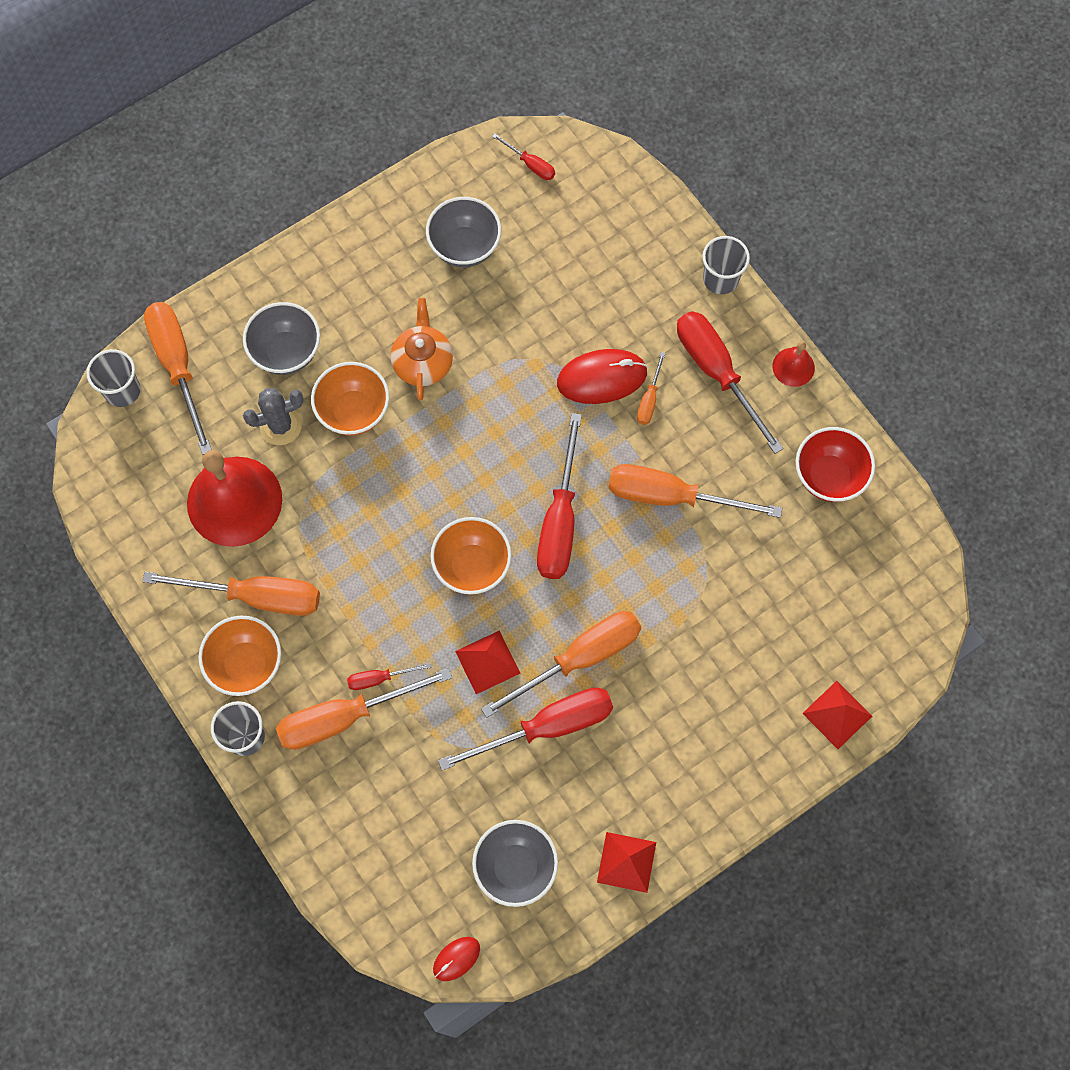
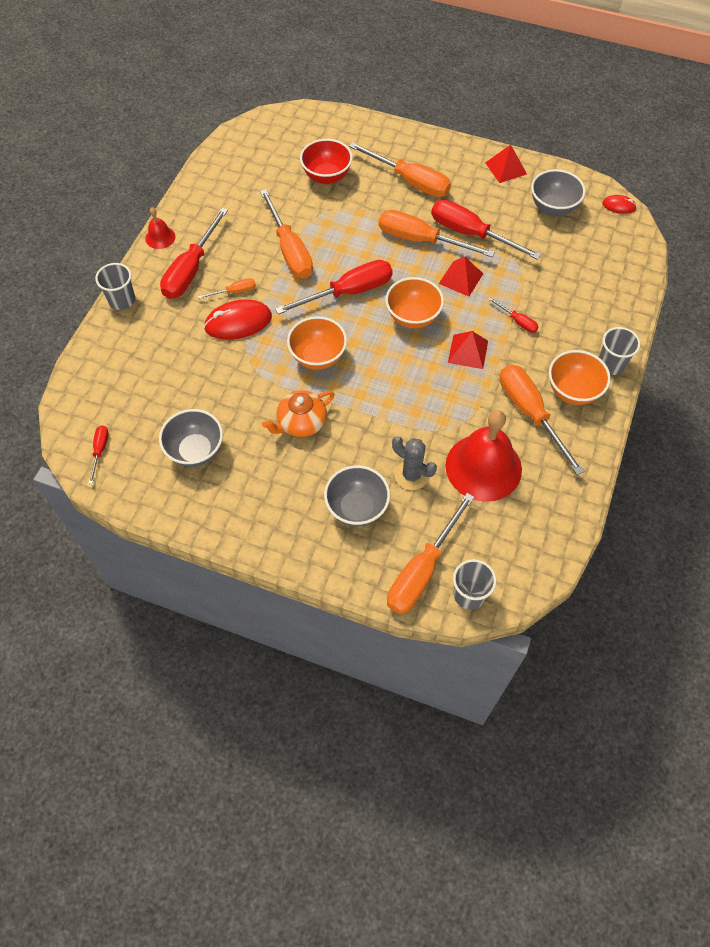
camera: 125 degrees left, 10 degrees down
(344, 717) = (554, 324): orange screwdriver -> orange screwdriver (410, 181)
(354, 412) = (367, 439): orange bowl -> orange bowl (318, 357)
(601, 378) = (238, 322): red mouse -> red mouse turned 60 degrees counterclockwise
(828, 476) = (220, 191): red bowl -> red bowl (326, 176)
(837, 714) = (354, 128): red pyramid -> red pyramid (468, 351)

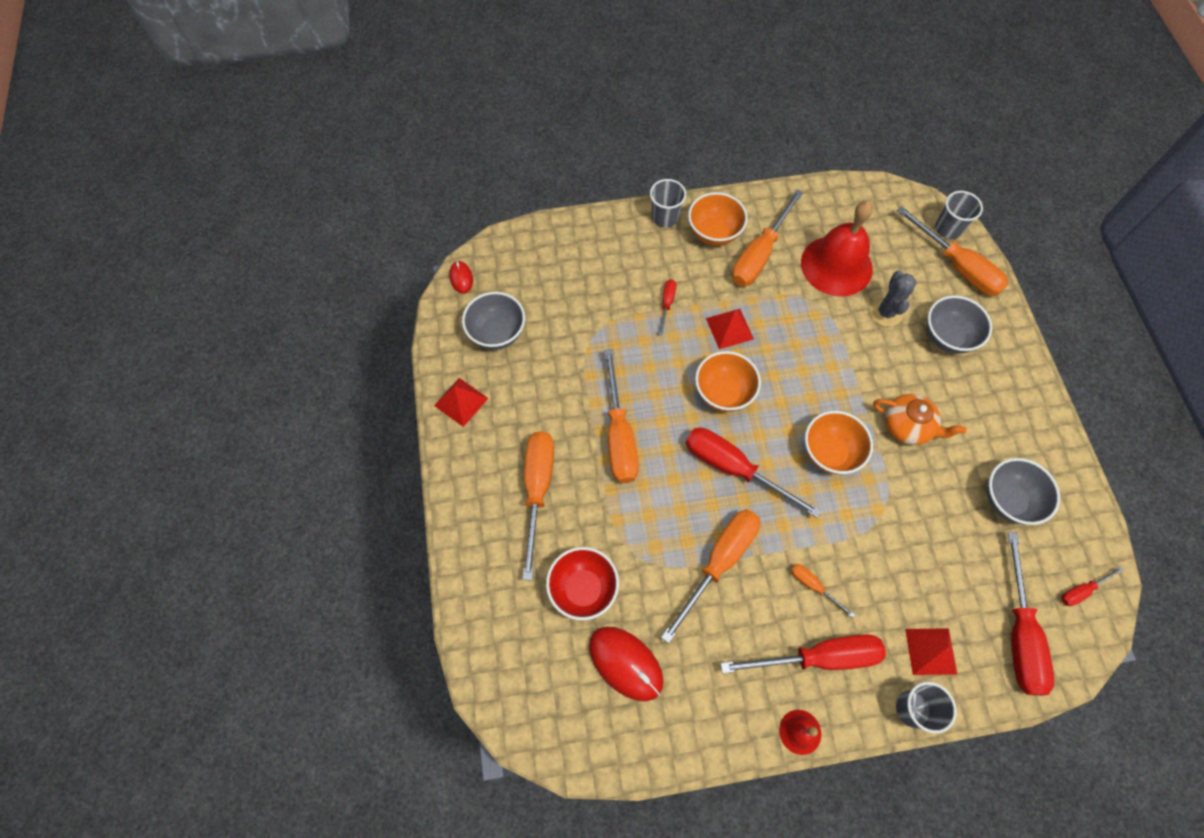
camera: 120 degrees left, 5 degrees up
(238, 322) = (847, 556): red mouse -> red mouse (625, 663)
(422, 570) = (957, 266): orange screwdriver -> orange screwdriver turned 45 degrees clockwise
(461, 278) = (646, 374): red pyramid -> red pyramid (930, 651)
(470, 234) = (580, 392): red screwdriver -> red screwdriver (1019, 633)

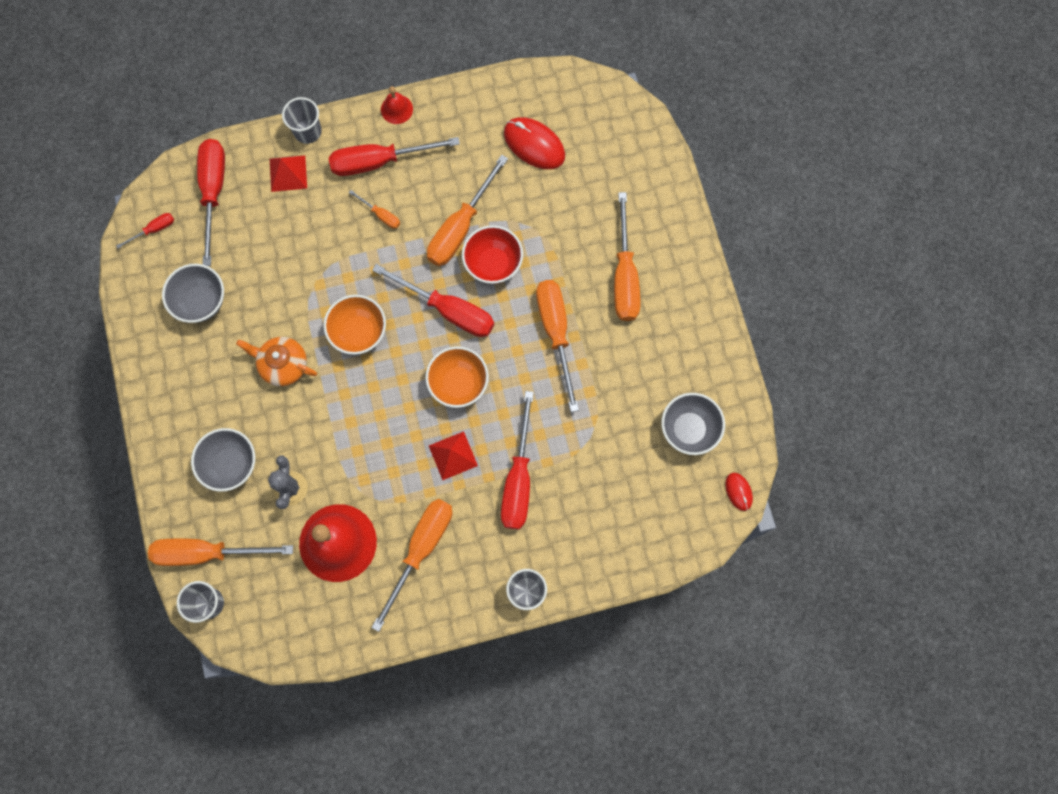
camera: 175 degrees right, 10 degrees up
(461, 402) = (710, 353): red pyramid -> none
(583, 589) = (574, 197): red bowl -> red bowl (493, 264)
(667, 304) = (518, 479): red screwdriver -> red screwdriver, size x2.13
(714, 233) = (471, 573): orange bowl -> none
(957, 266) = (207, 552): orange screwdriver -> orange screwdriver turned 45 degrees counterclockwise

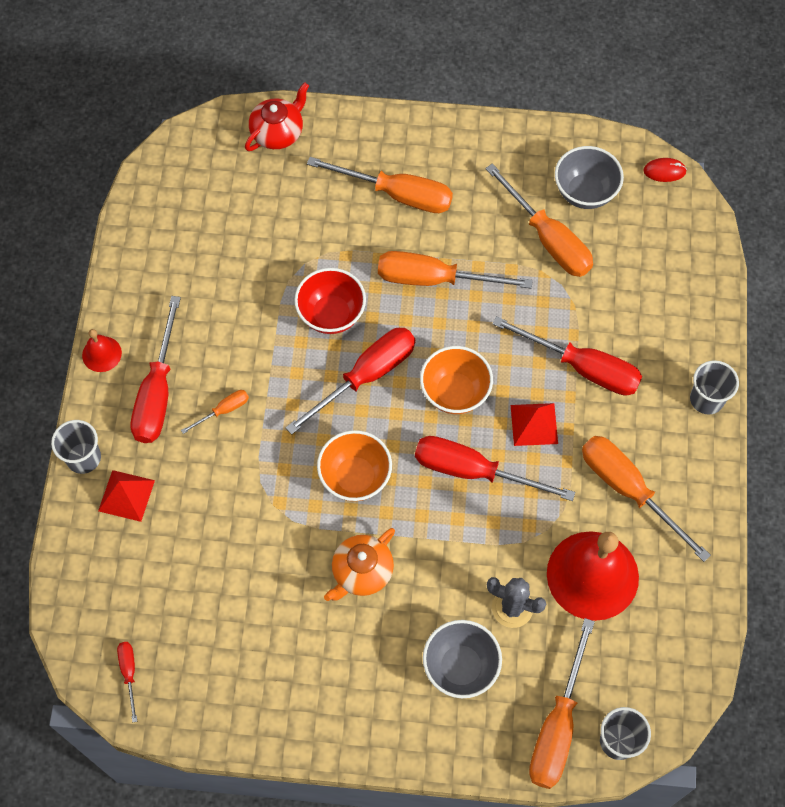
camera: 70 degrees left, 10 degrees down
(201, 302) = (246, 643): grey bowl -> none
(214, 192) = (112, 587): red screwdriver -> red screwdriver (473, 471)
(460, 227) = (274, 333): orange screwdriver -> orange screwdriver (548, 239)
(534, 145) = (210, 230): red mouse -> none
(646, 161) = (278, 132): none -> red teapot

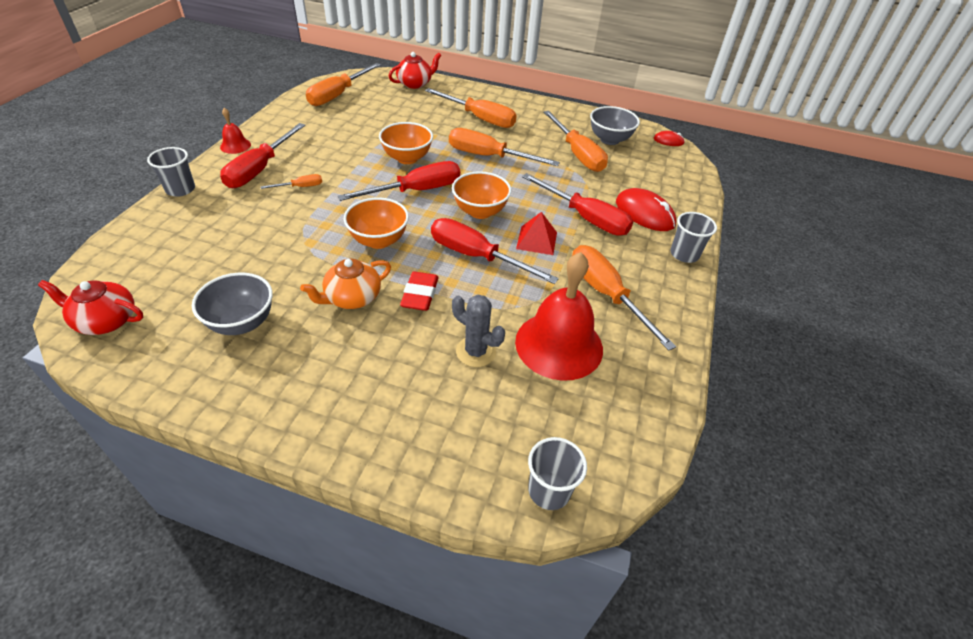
camera: 10 degrees right, 20 degrees down
(126, 495) = (195, 214): red pyramid -> none
(129, 673) = (106, 321): red screwdriver -> red teapot
(331, 314) = (407, 158): red bowl -> orange bowl
(430, 547) = (420, 295): none -> red eraser
(460, 667) = (408, 385): grey bowl -> grey bowl (242, 323)
(557, 726) = (487, 460): orange screwdriver -> orange screwdriver (338, 95)
(652, 338) = (644, 213): none -> red mouse

